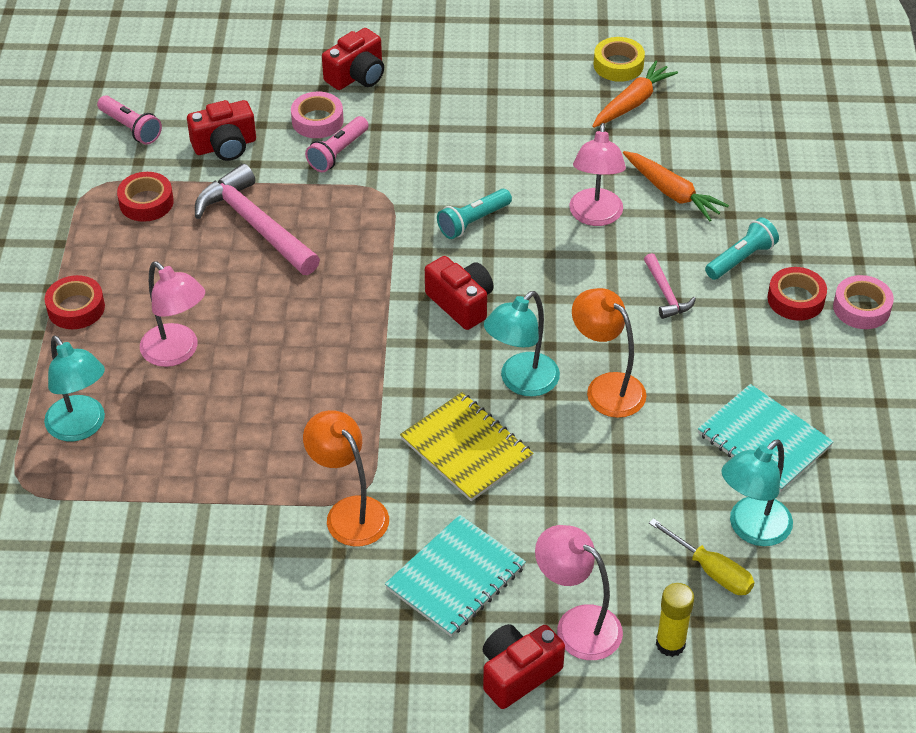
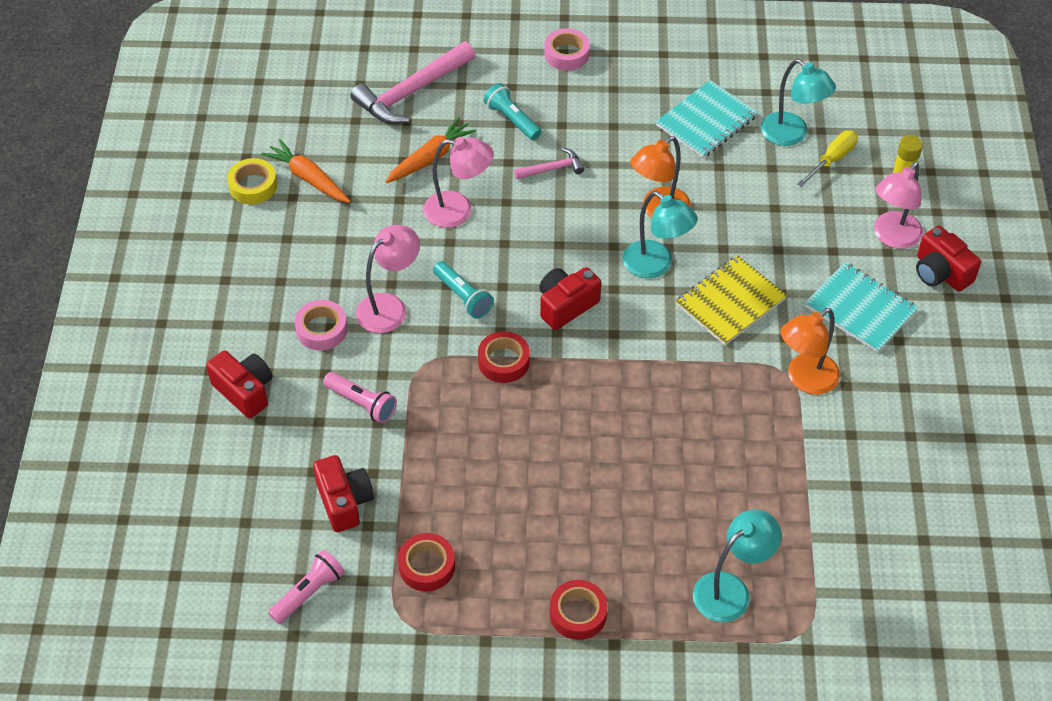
camera: 90 degrees left, 5 degrees up
(177, 352) = (634, 520): pink lamp -> pink lamp (389, 307)
(255, 224) = (462, 468): pink hammer -> pink hammer (411, 92)
(317, 121) = (312, 422): pink tape -> pink tape (321, 329)
(795, 299) = (558, 91): red tape -> red tape (504, 361)

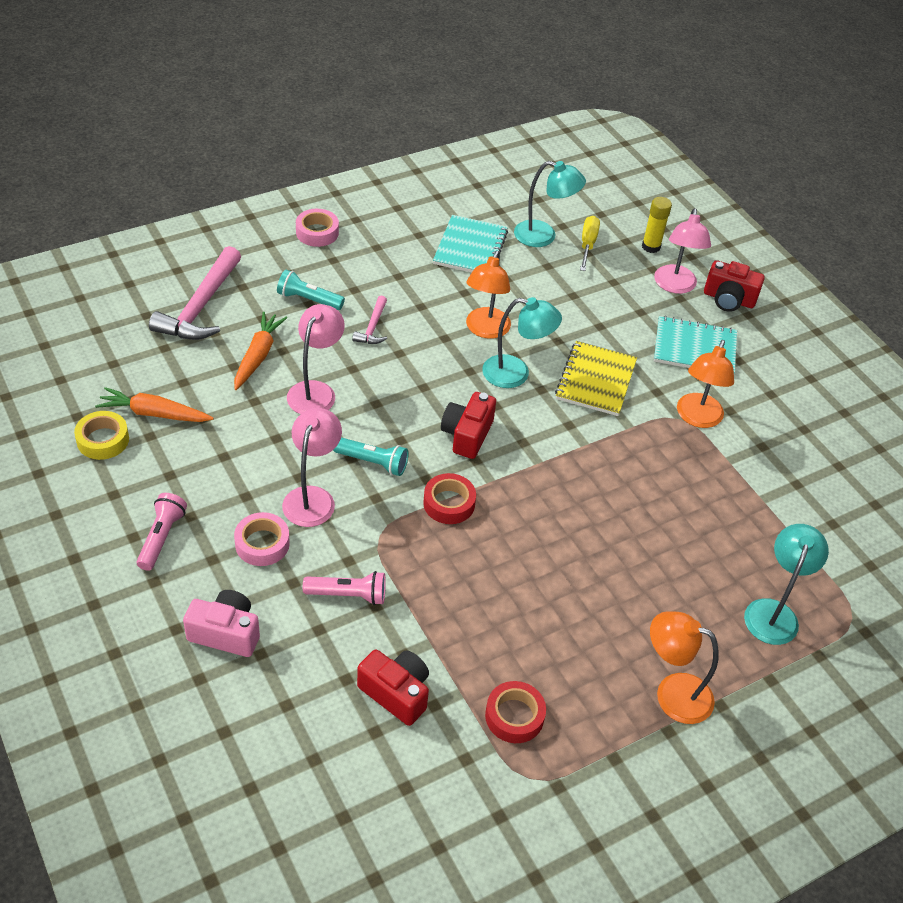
camera: 35 degrees left, 5 degrees down
(244, 391) = (226, 633): red camera -> pink camera
(309, 593) = (424, 797): pink flashlight -> pink flashlight (161, 537)
(458, 210) = (315, 391): pink lamp -> pink lamp turned 45 degrees counterclockwise
(552, 169) = (372, 327): pink hammer -> pink hammer turned 150 degrees clockwise
(578, 613) = (672, 693): red tape -> orange lamp

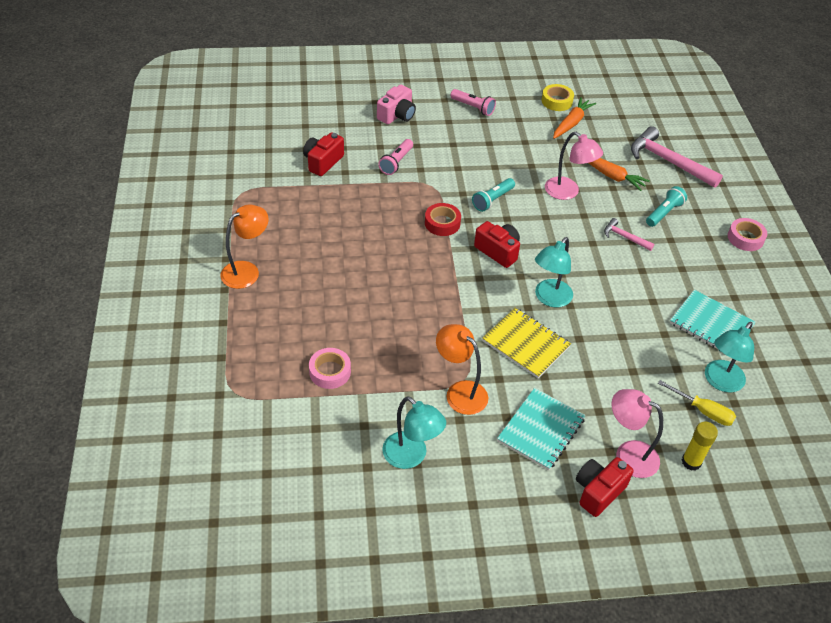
camera: 115 degrees right, 0 degrees up
(262, 544) = (450, 140): pink tape -> pink tape (330, 372)
(312, 497) = (475, 167): pink lamp -> none
(396, 693) = (323, 162): red camera -> red camera turned 150 degrees clockwise
(485, 330) = (604, 298): orange lamp -> none
(514, 716) = (279, 200): red tape -> none
(773, 612) = (267, 349): turquoise lamp -> turquoise lamp (411, 456)

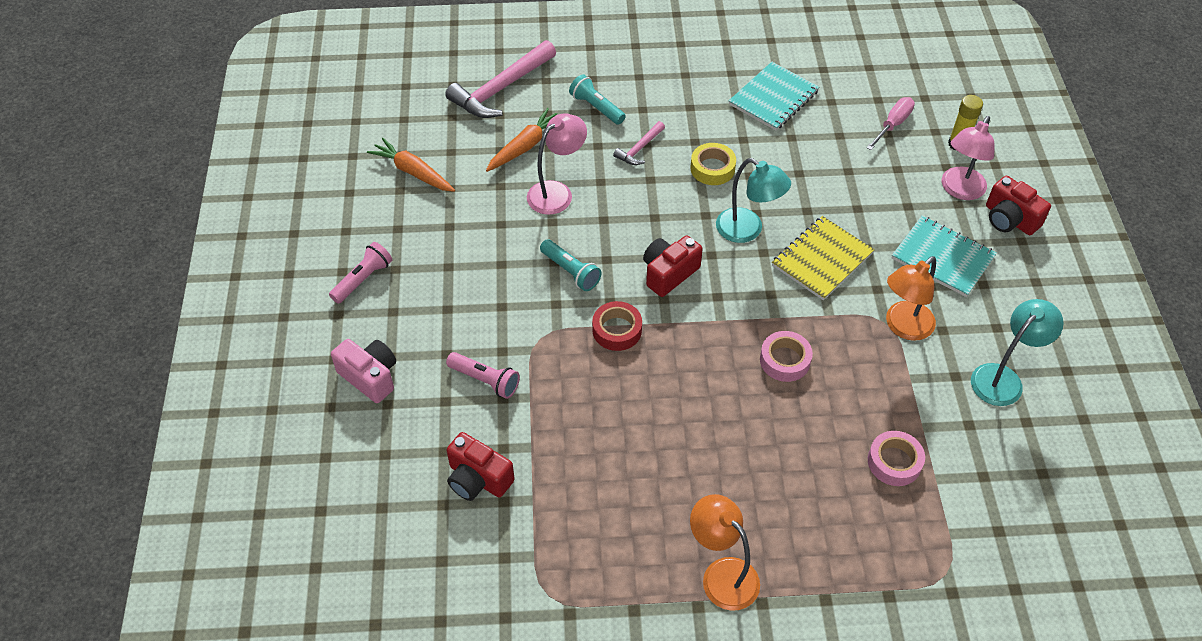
camera: 85 degrees left, 5 degrees up
(557, 101) = (361, 182): yellow tape -> yellow tape (712, 168)
(703, 411) = (893, 124): yellow screwdriver -> pink screwdriver
(720, 382) = (852, 105): turquoise lamp -> none
(745, 238) = (638, 47): pink tape -> pink tape (785, 360)

